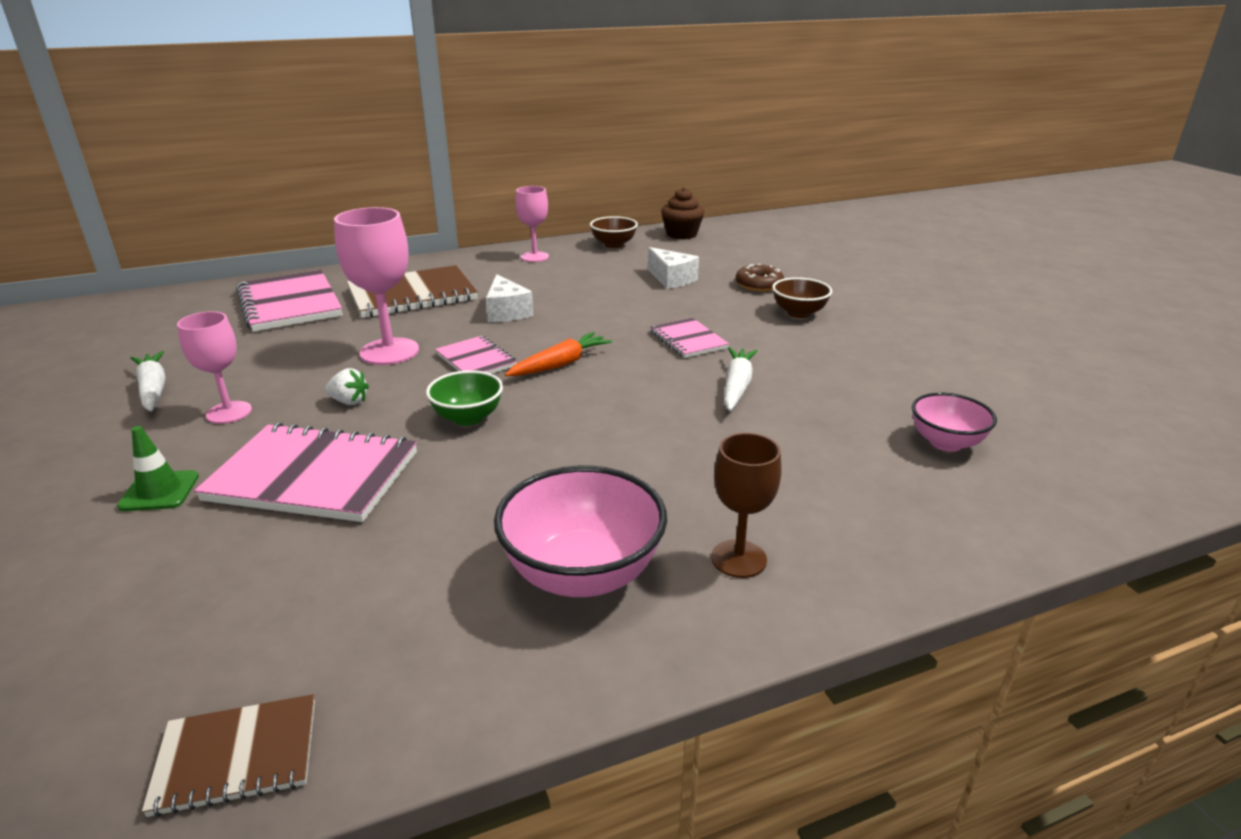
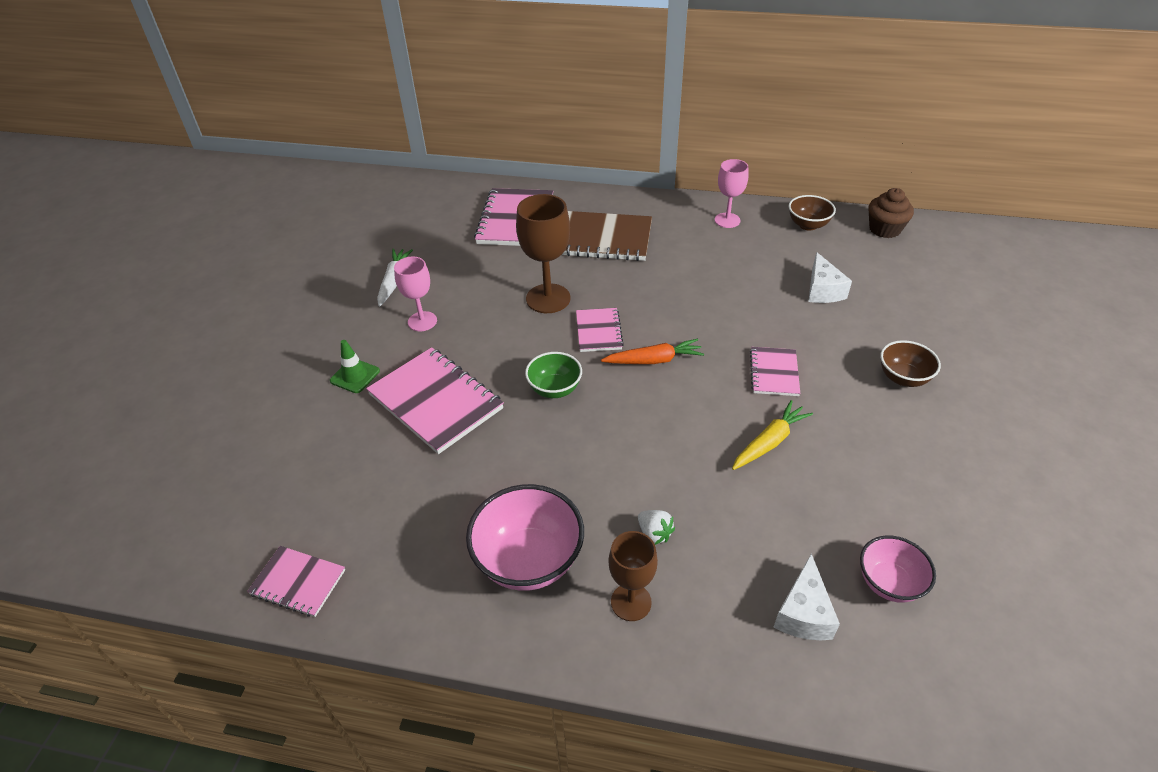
camera: 35 degrees right, 15 degrees up
(237, 756) = (298, 582): brown notebook -> pink notebook
(349, 401) = (493, 340): white strawberry -> white strawberry (654, 533)
(389, 351) = (548, 298): pink goblet -> brown goblet
(507, 312) = (657, 284): white cheese -> white cheese (803, 613)
(737, 386) = (769, 442): white carrot -> yellow carrot
(759, 285) = (898, 326): brown donut -> none

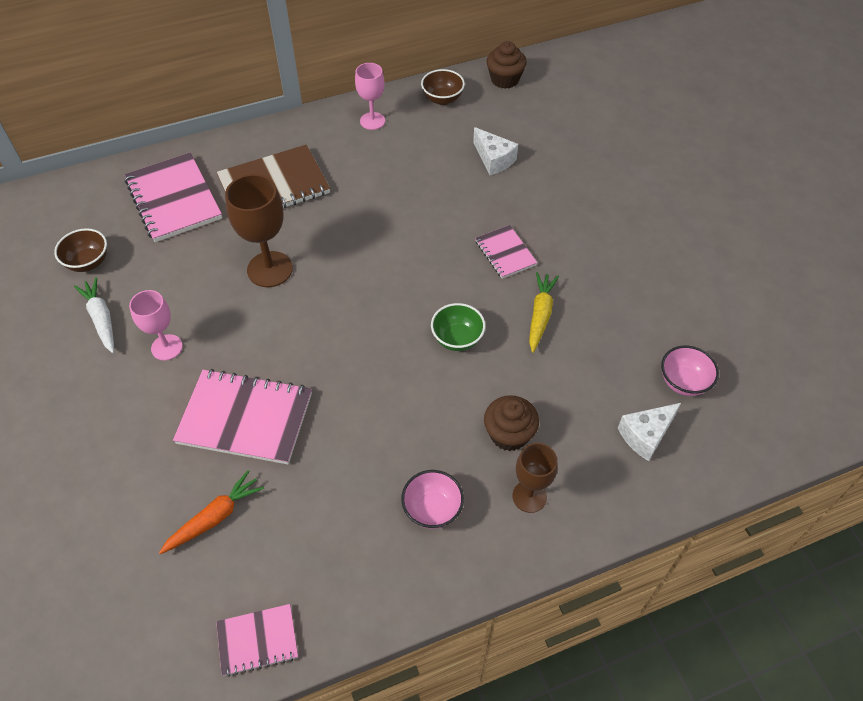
camera: 35 degrees left, 10 degrees up
(355, 376) = (146, 433): green traffic cone -> none
(529, 560) = (432, 509): pink bowl -> pink bowl, size x0.60
(554, 389) = (342, 353): green bowl -> green bowl (457, 339)
(598, 331) = (339, 281): pink notebook -> none
(653, 360) = (405, 286): orange carrot -> orange carrot (214, 517)
(654, 533) = (509, 434): white strawberry -> brown cupcake
(803, 613) = (646, 435): white cheese -> white cheese turned 75 degrees clockwise
(903, 378) = (598, 213): brown bowl -> brown bowl (88, 262)

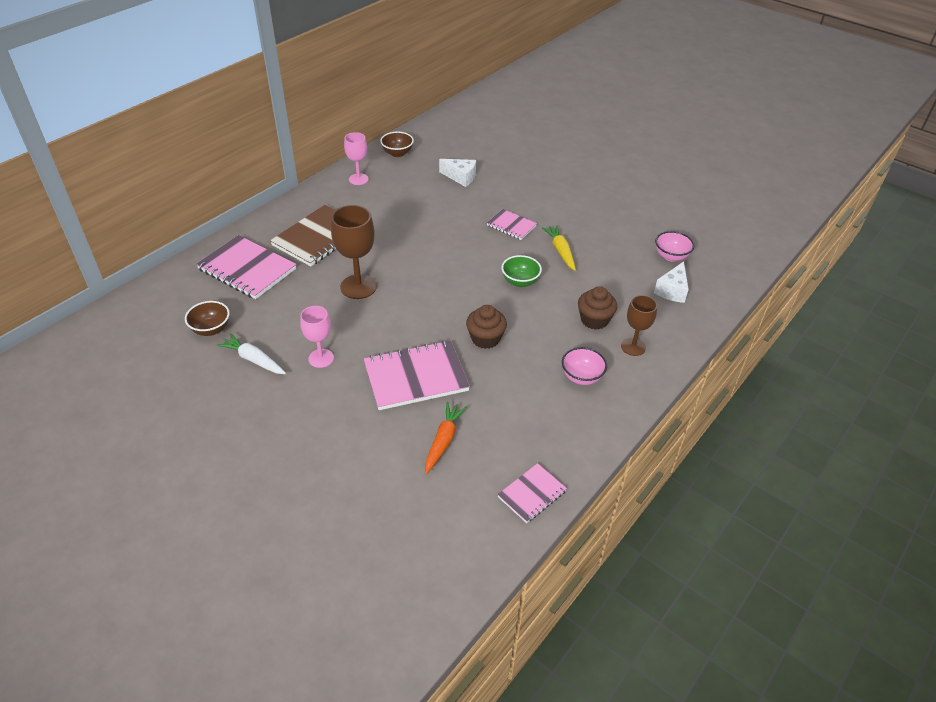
camera: 30 degrees left, 10 degrees down
(504, 79) = (430, 131): brown cupcake -> brown cupcake (485, 338)

